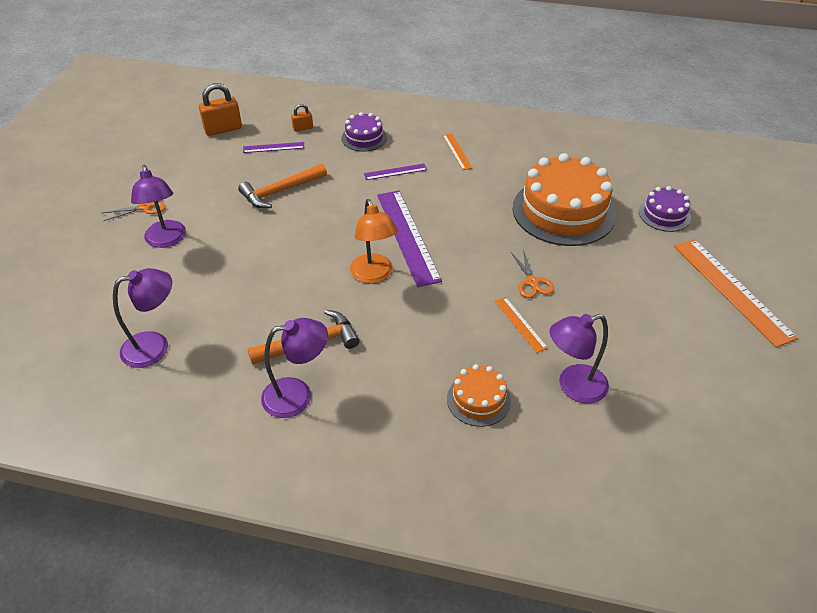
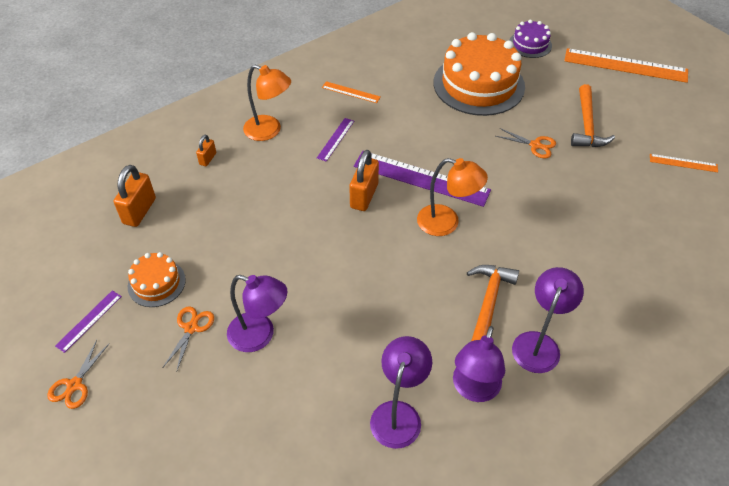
camera: 50 degrees left, 5 degrees up
(59, 187) = (74, 385): none -> orange scissors
(273, 147) = (211, 192): purple ruler -> purple ruler (89, 320)
(280, 191) = (279, 221): orange hammer -> orange hammer (587, 125)
(352, 217) = (364, 196): none -> orange padlock
(364, 138) = (269, 131): purple cake -> orange lamp
(478, 399) = (624, 242): orange cake -> orange cake (156, 283)
(520, 324) = (571, 177): orange ruler -> orange ruler (683, 163)
(573, 387) = (649, 189): purple lamp -> purple lamp (474, 390)

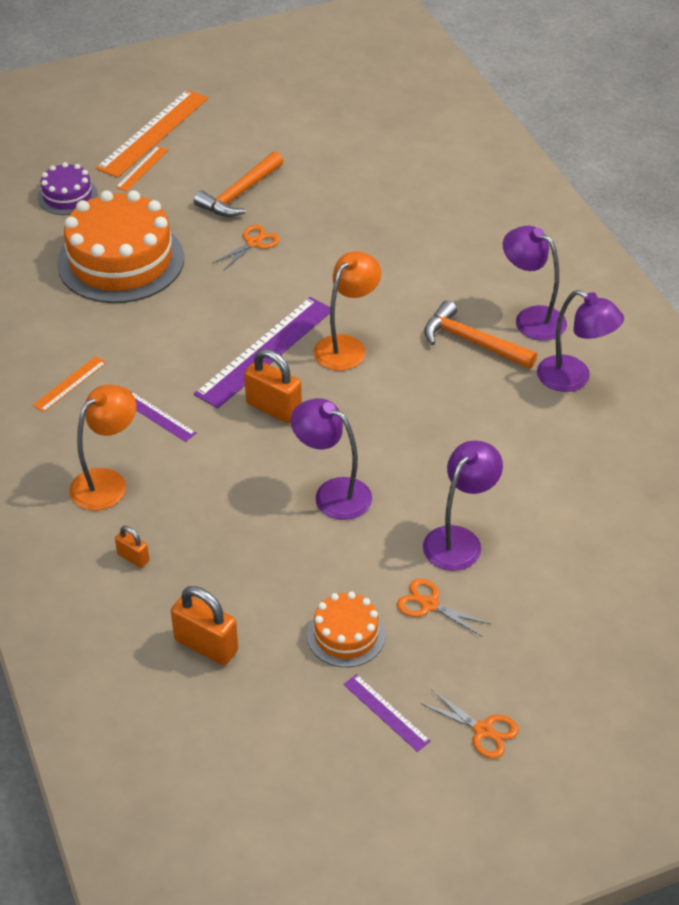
camera: 75 degrees left, 5 degrees down
(398, 414) = (588, 441): purple lamp -> purple lamp (332, 493)
(587, 125) = (239, 194): orange hammer -> orange hammer turned 105 degrees clockwise
(683, 163) = (331, 145): orange ruler -> orange ruler (142, 168)

